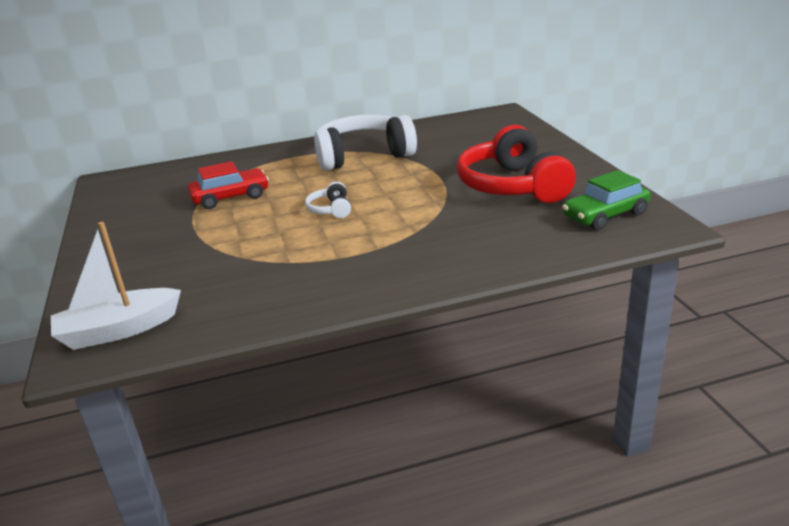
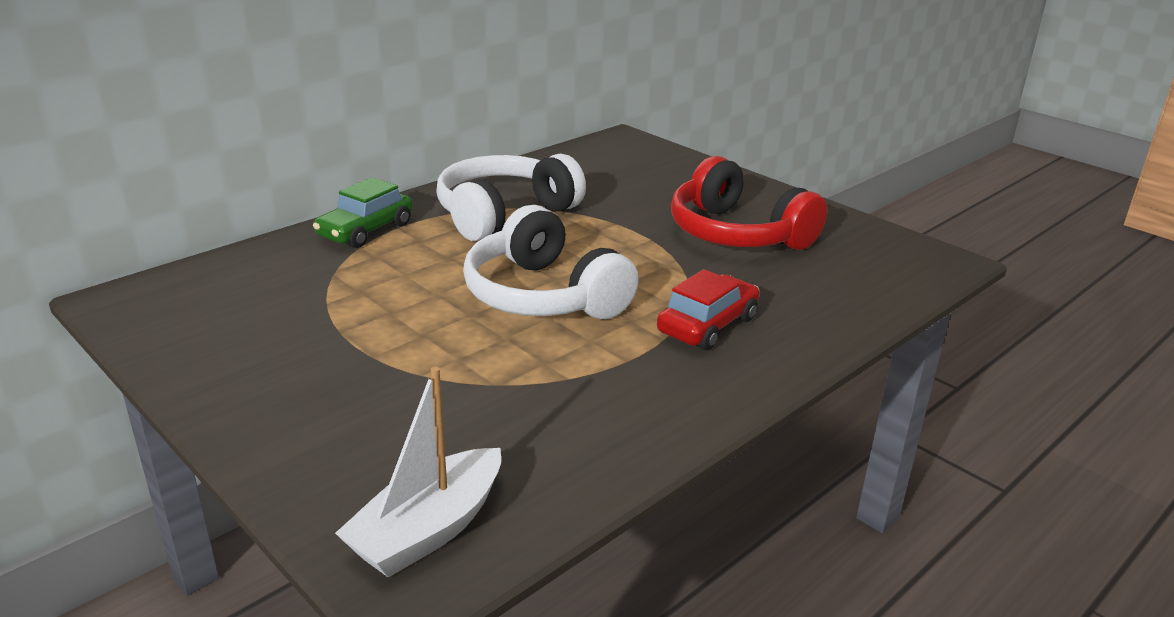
camera: 30 degrees left, 0 degrees up
(230, 197) = (374, 299): red car -> red car (707, 325)
(331, 209) = (544, 295): white headphones -> white headphones, size x2.30
(605, 215) = (873, 256): green car -> green car (365, 230)

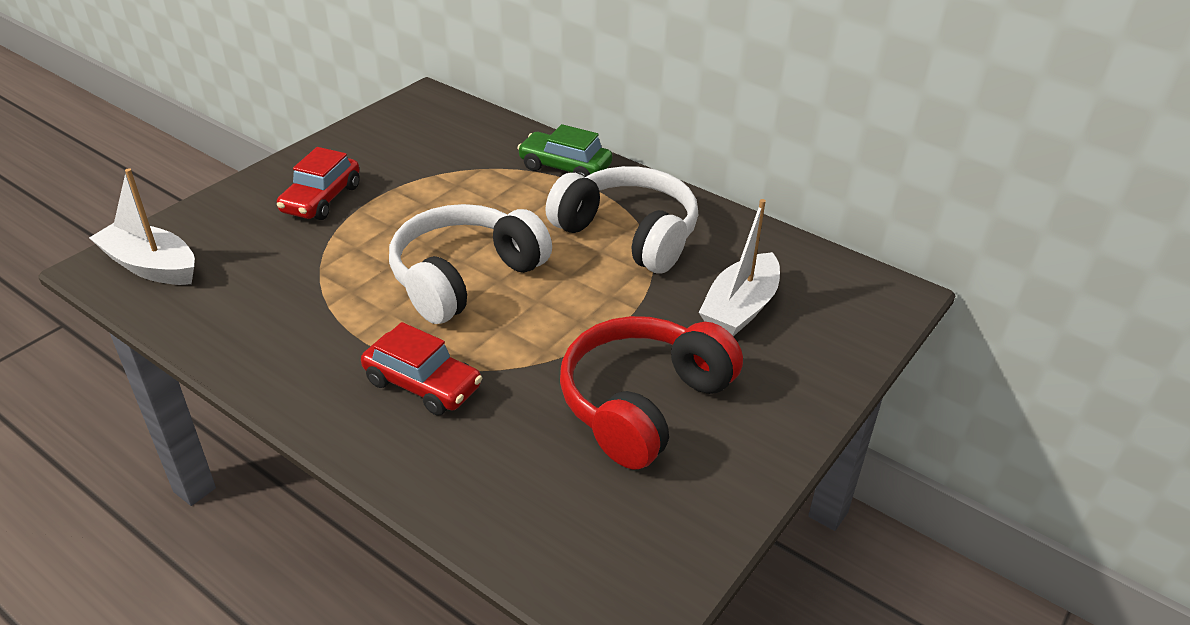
camera: 80 degrees right, 10 degrees up
(332, 383) = (321, 199): none -> red car
(627, 186) = (740, 308): none -> white boat

